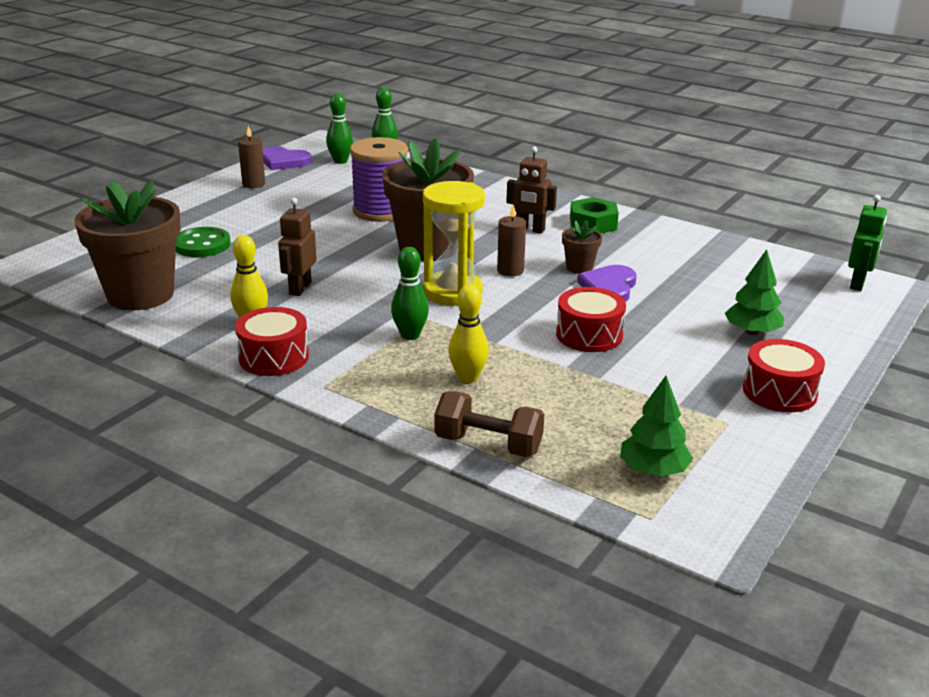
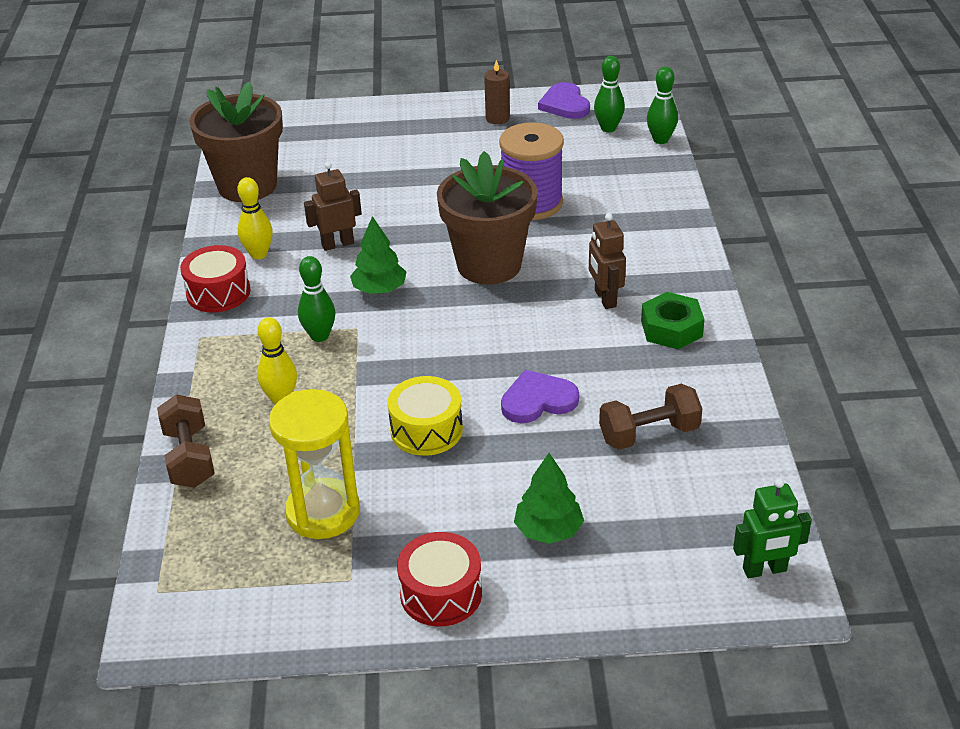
camera: 55 degrees right, 10 degrees up
(202, 245) = (356, 162): green button -> none
(453, 292) = (420, 319): yellow hourglass -> yellow hourglass (323, 512)
(510, 270) = (501, 329): brown candle -> none
(579, 267) = (558, 364): brown flower pot -> none
(589, 335) = (426, 430): red drum -> yellow drum
(653, 470) = (228, 564): green tree -> green tree (379, 289)
(691, 268) = (649, 434): none -> brown dumbbell

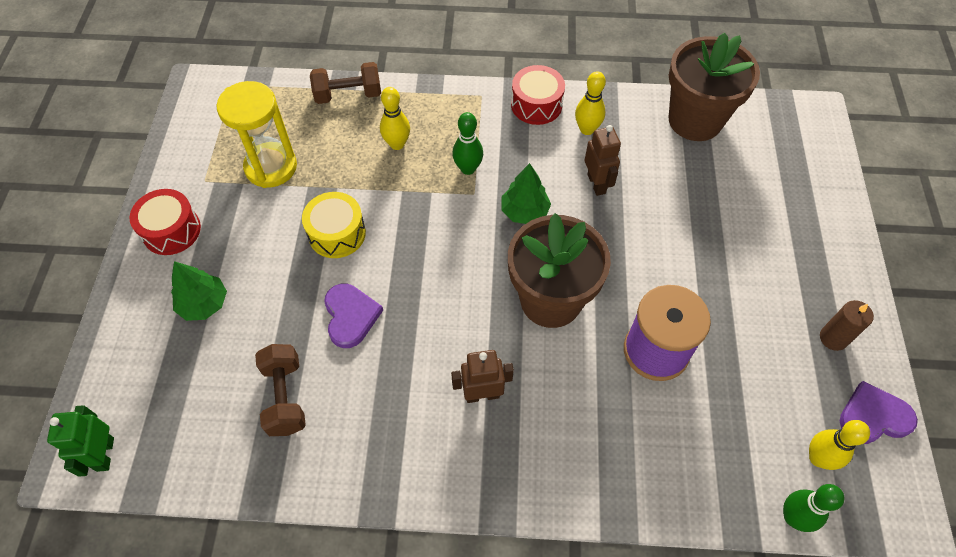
camera: 95 degrees right, 20 degrees up
(608, 128) = (818, 458): green bowling pin -> yellow bowling pin
(671, 329) = (424, 448): green nut -> none

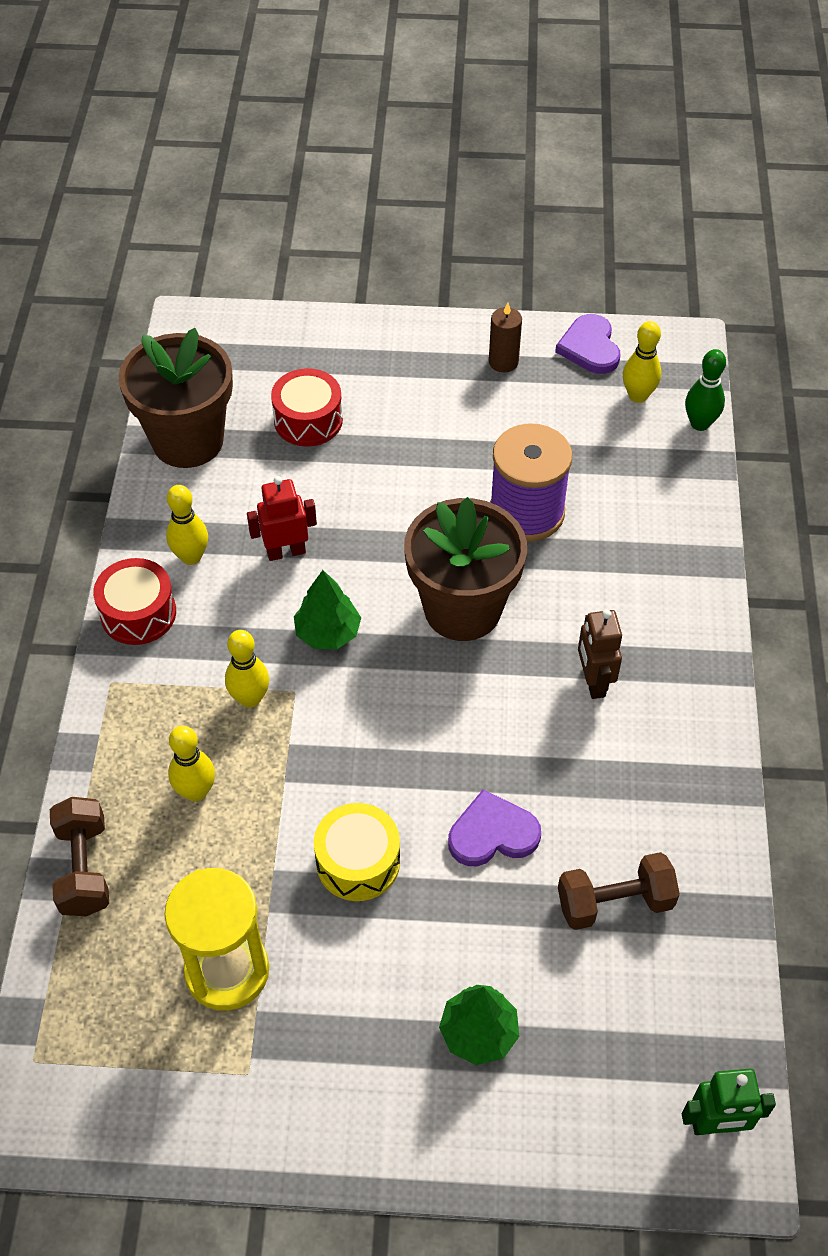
camera: 90 degrees left, 5 degrees down
(171, 230) = (346, 1108): red drum -> red drum (308, 420)
(468, 169) = (250, 698): green bowling pin -> yellow bowling pin
(596, 184) = (286, 552): brown robot -> red robot

